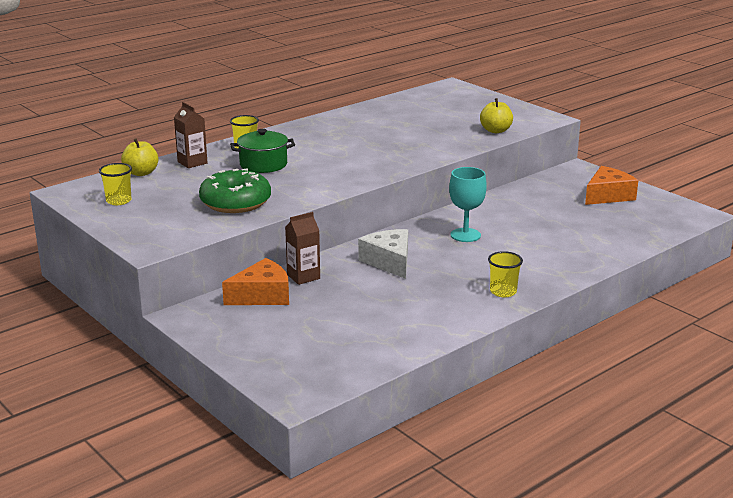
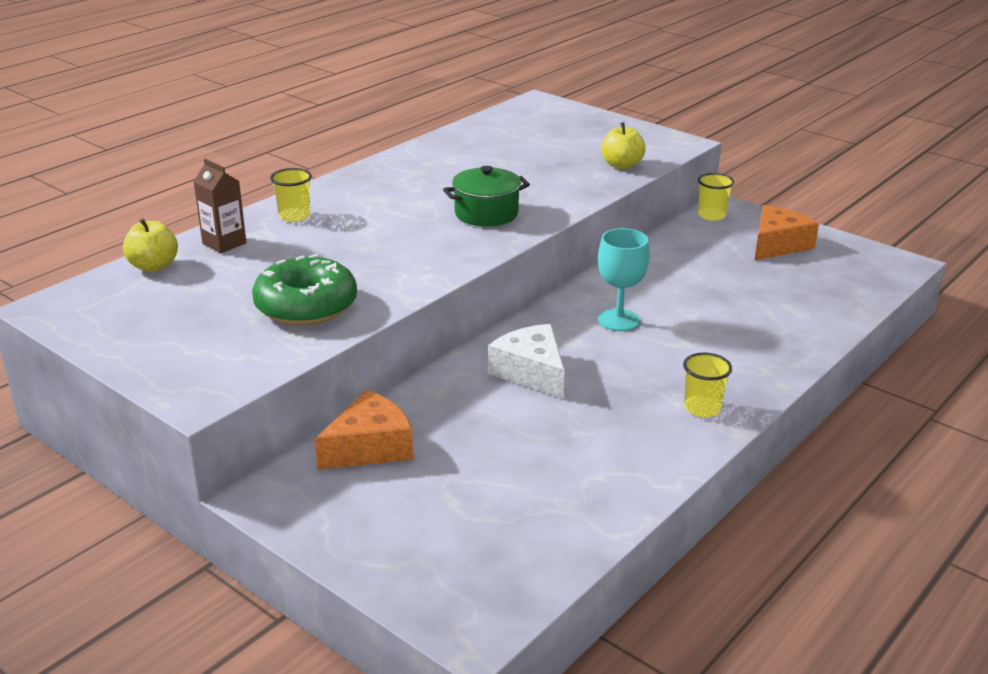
camera: 10 degrees left, 5 degrees up
(118, 201) = (131, 317): yellow cup -> yellow cup (711, 215)
(263, 164) = (327, 239): green pot -> green pot (486, 213)
(303, 277) = (419, 408): brown carton -> none

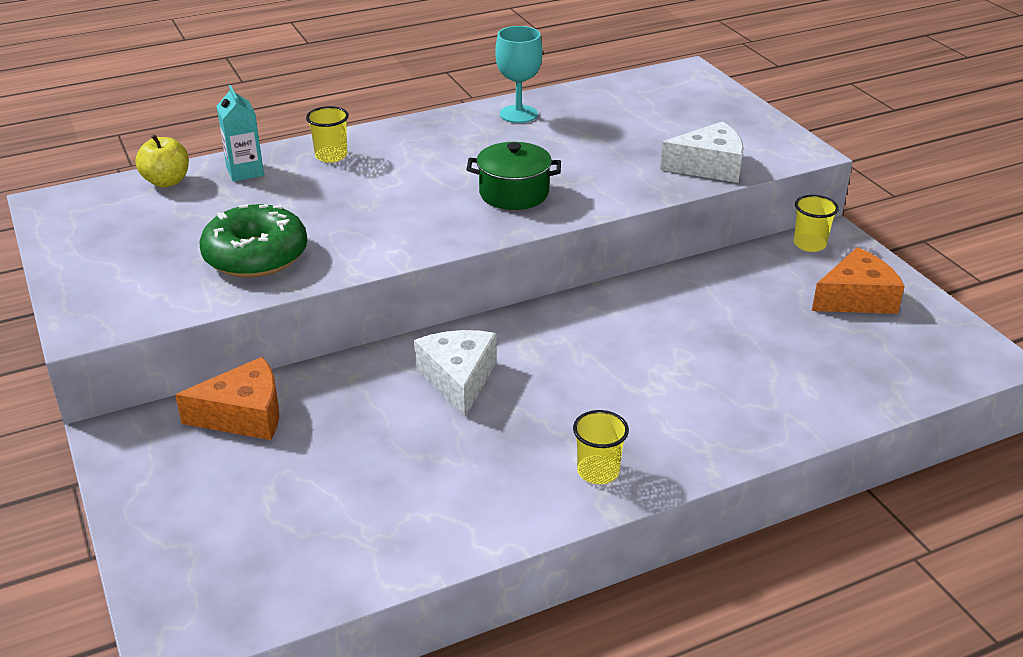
camera: 25 degrees right, 5 degrees up
(224, 243) = (245, 171): brown carton -> turquoise carton
(618, 320) = (597, 344): turquoise goblet -> turquoise goblet (518, 114)
(621, 165) = (709, 166): yellow apple -> white cheese

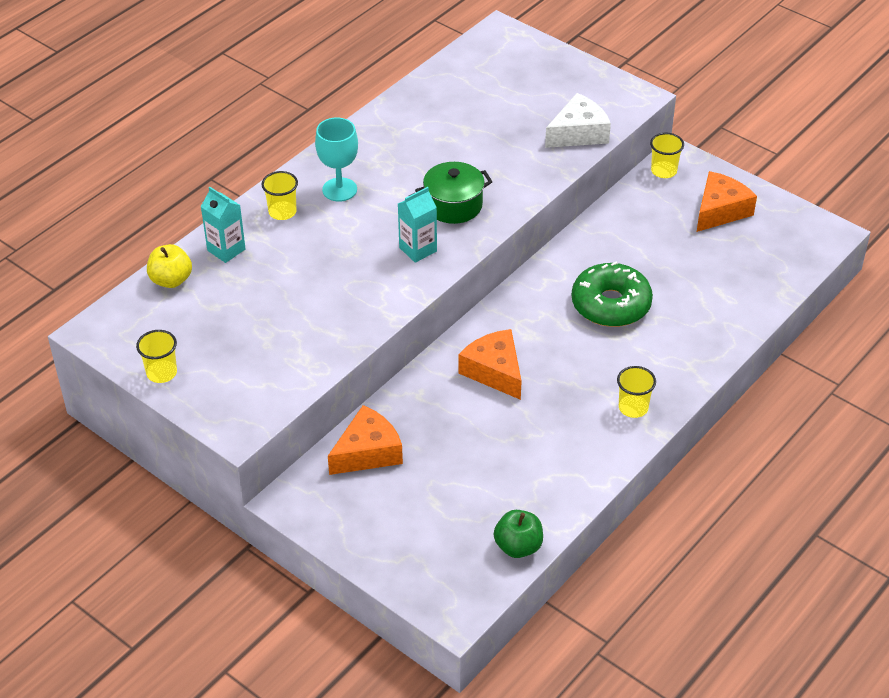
camera: 25 degrees left, 10 degrees up
(70, 254) = (161, 373): none -> yellow cup
(256, 256) = (307, 326): green donut -> green donut (611, 304)
(323, 584) = (518, 546): none -> green apple
(439, 221) = (418, 249): none -> turquoise carton
(458, 379) = (494, 371): white cheese -> orange cheese
(518, 114) = (398, 121): turquoise goblet -> turquoise goblet (339, 190)

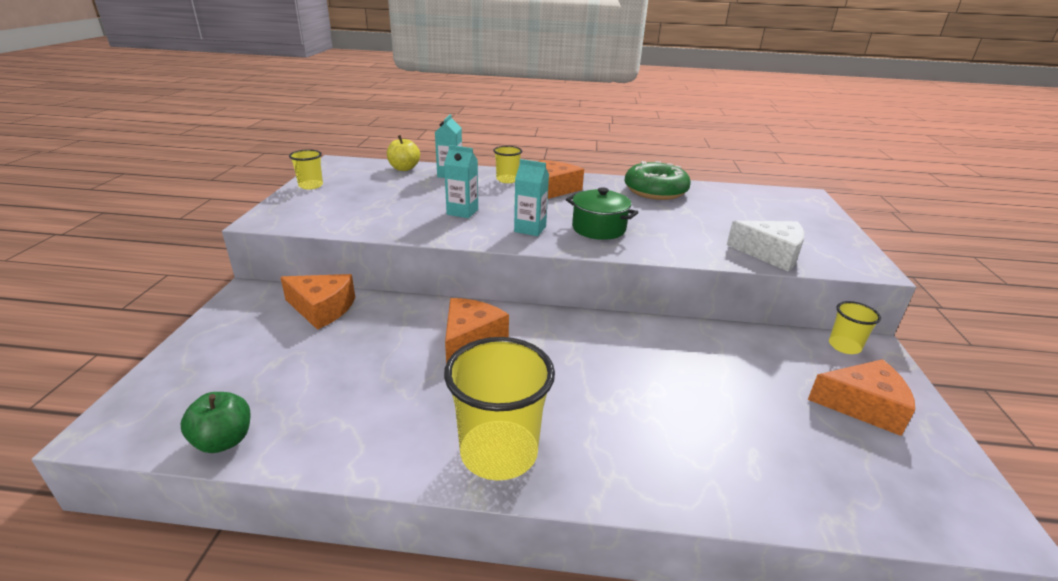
camera: 55 degrees right, 15 degrees down
(339, 190) = (554, 189): turquoise goblet -> orange cheese
(340, 279) = (462, 212): none -> turquoise carton
(611, 304) = (630, 378): green donut -> green donut (655, 191)
(633, 408) = (499, 452): yellow cup -> yellow cup, size x1.96

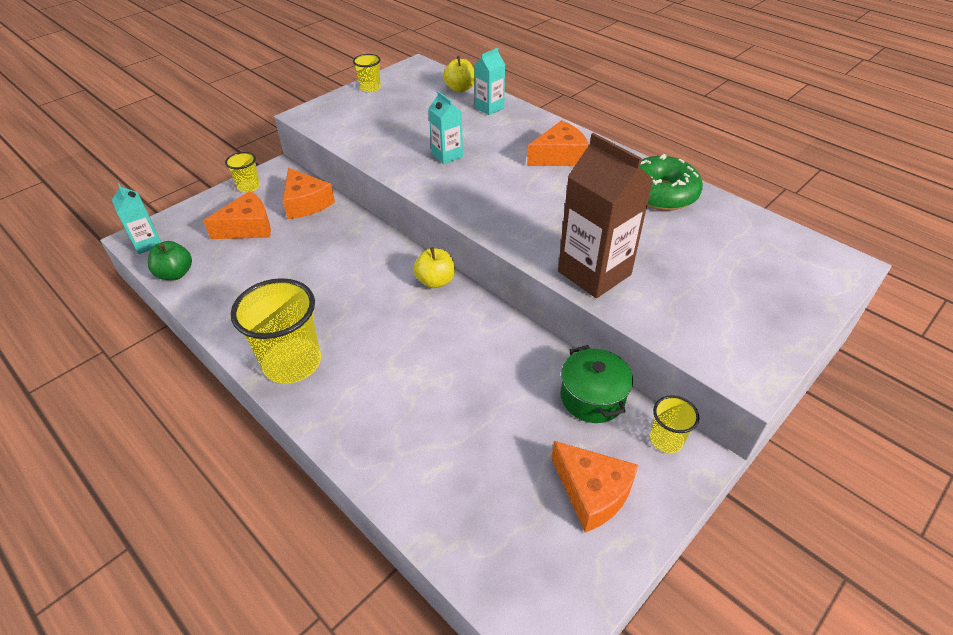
camera: 40 degrees right, 15 degrees up
(470, 339) = (368, 273): orange cheese -> orange cheese (248, 227)
(507, 180) = (531, 130): yellow cup -> yellow cup (249, 186)
(530, 229) = (477, 194): turquoise carton -> turquoise carton (148, 243)
(542, 320) = (435, 281): none -> yellow apple
(598, 228) = (536, 217): green pot -> green pot (592, 397)
(693, 247) = (594, 273): none -> brown carton
(770, 254) = (662, 314): white cheese -> none

